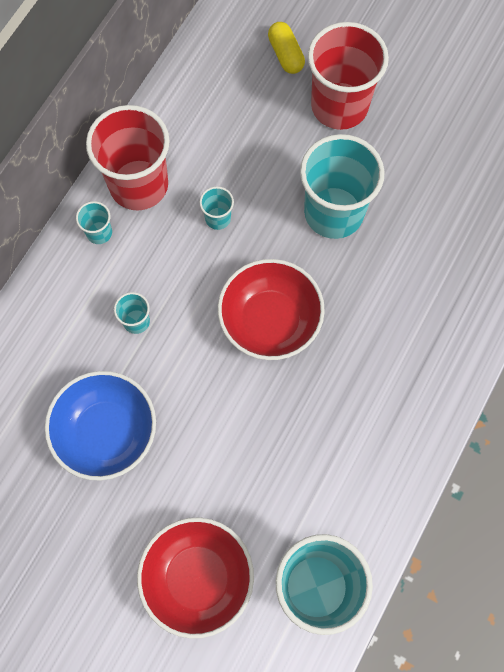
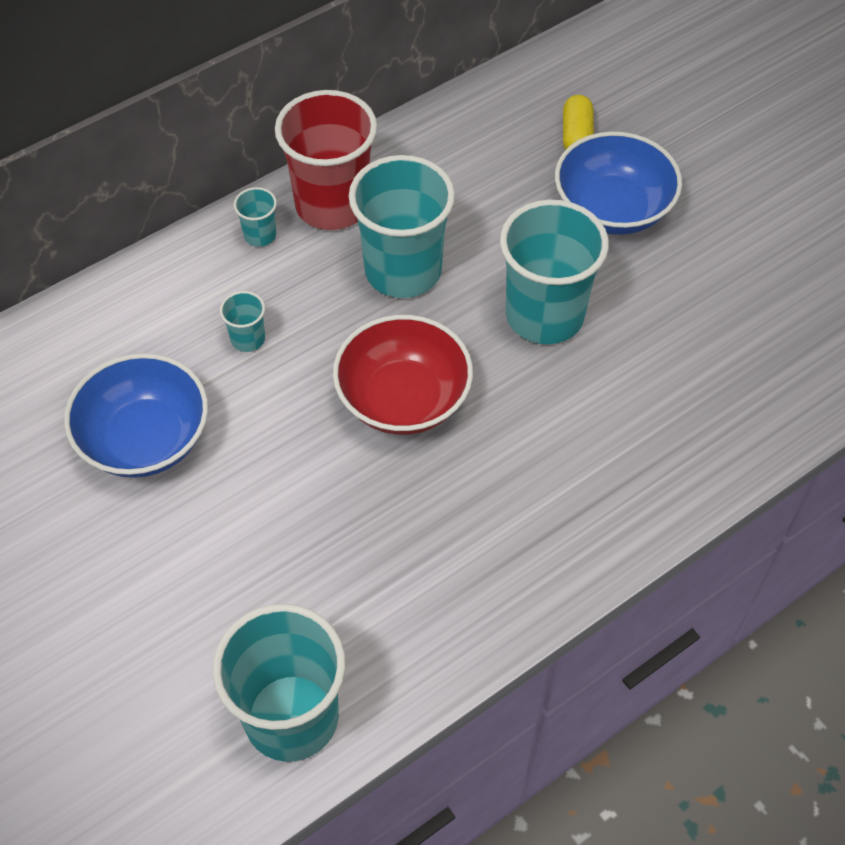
camera: 25 degrees right, 15 degrees down
(197, 578) = (155, 642): red bowl -> none
(218, 218) = (403, 270): turquoise cup -> turquoise cup, size x2.32
(339, 106) = (612, 209): red cup -> blue bowl

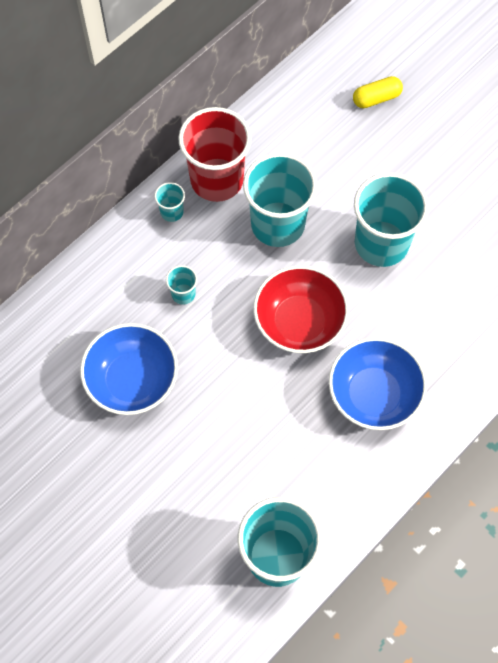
camera: 10 degrees left, 10 degrees up
(576, 136) = (376, 98): yellow capsule -> yellow capsule turned 75 degrees clockwise
(612, 209) = (412, 153): blue bowl -> blue bowl (373, 394)

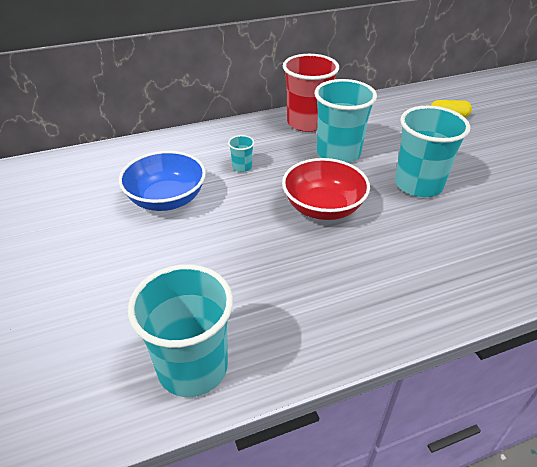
camera: 25 degrees right, 25 degrees down
(172, 212) = (264, 128): turquoise cup -> none
(373, 394) = (365, 274): blue bowl -> none

